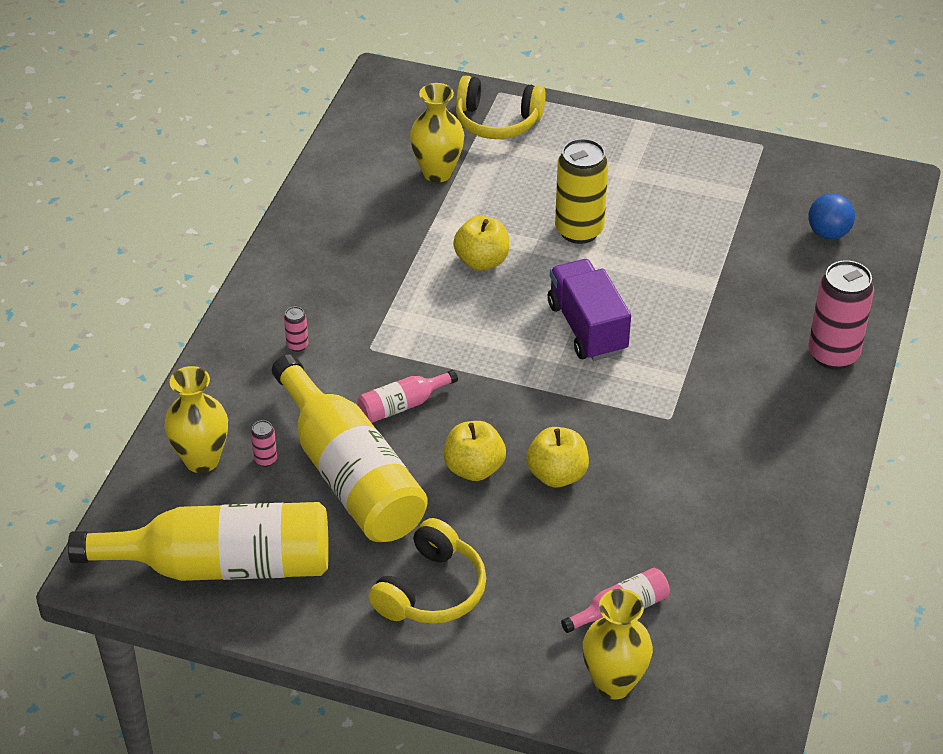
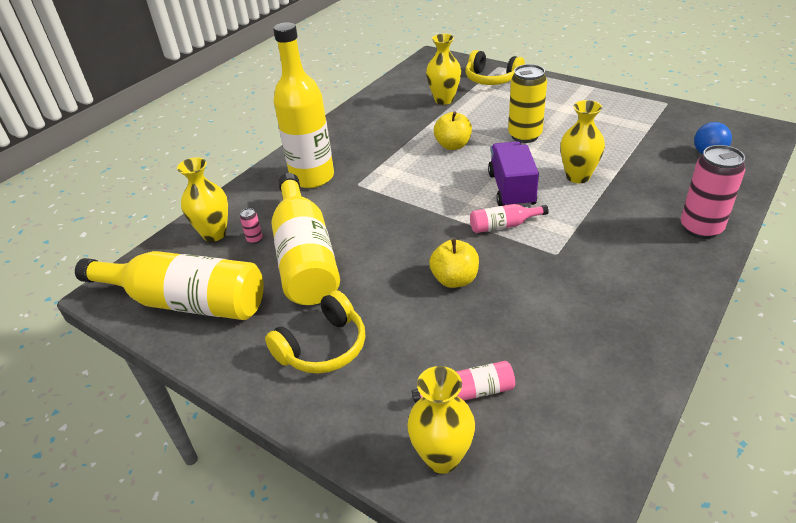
camera: 20 degrees right, 5 degrees down
(297, 345) = (312, 177): pink can -> yellow bottle
(402, 405) = (362, 219): pink bottle -> pink bottle (503, 225)
(474, 468) = (394, 266): yellow apple -> none
(669, 294) = (577, 176): none -> yellow vase

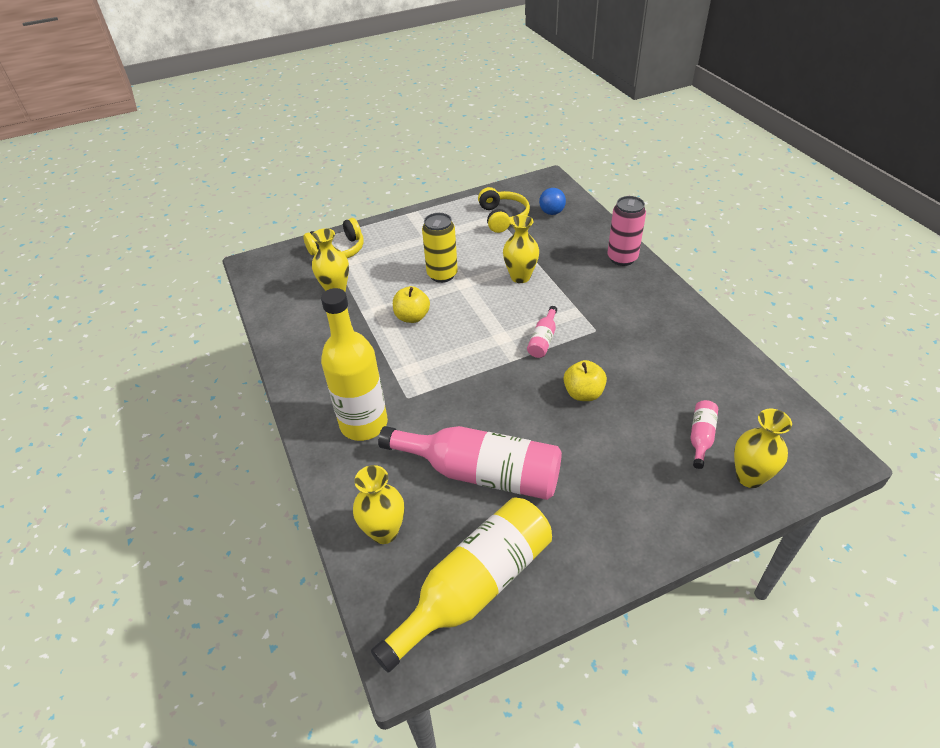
camera: 60 degrees left, 5 degrees up
(255, 239) = (423, 501): pink can -> none
(305, 257) = (481, 473): yellow bottle -> pink bottle
(323, 347) = (605, 502): yellow headphones -> yellow headphones (503, 217)
(511, 189) = (504, 315): purple truck -> none

